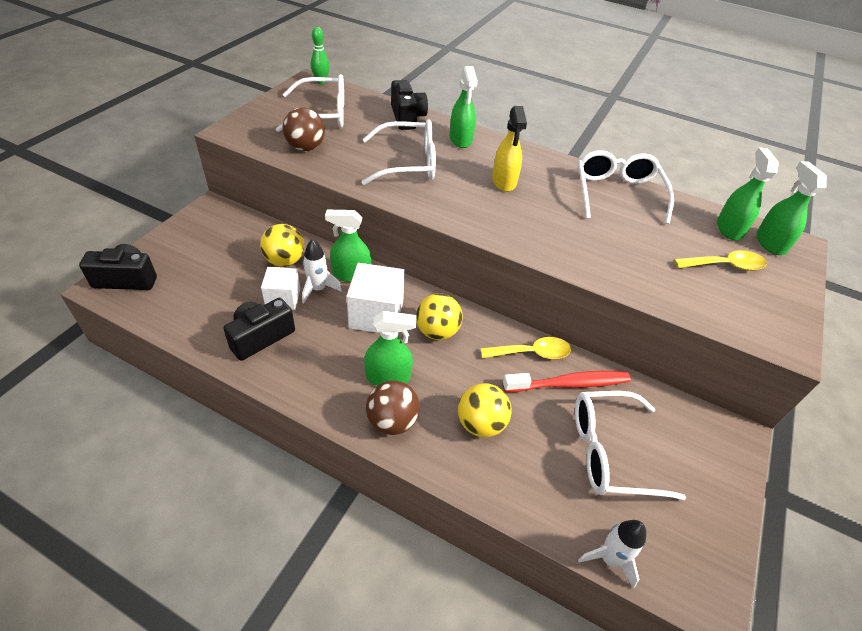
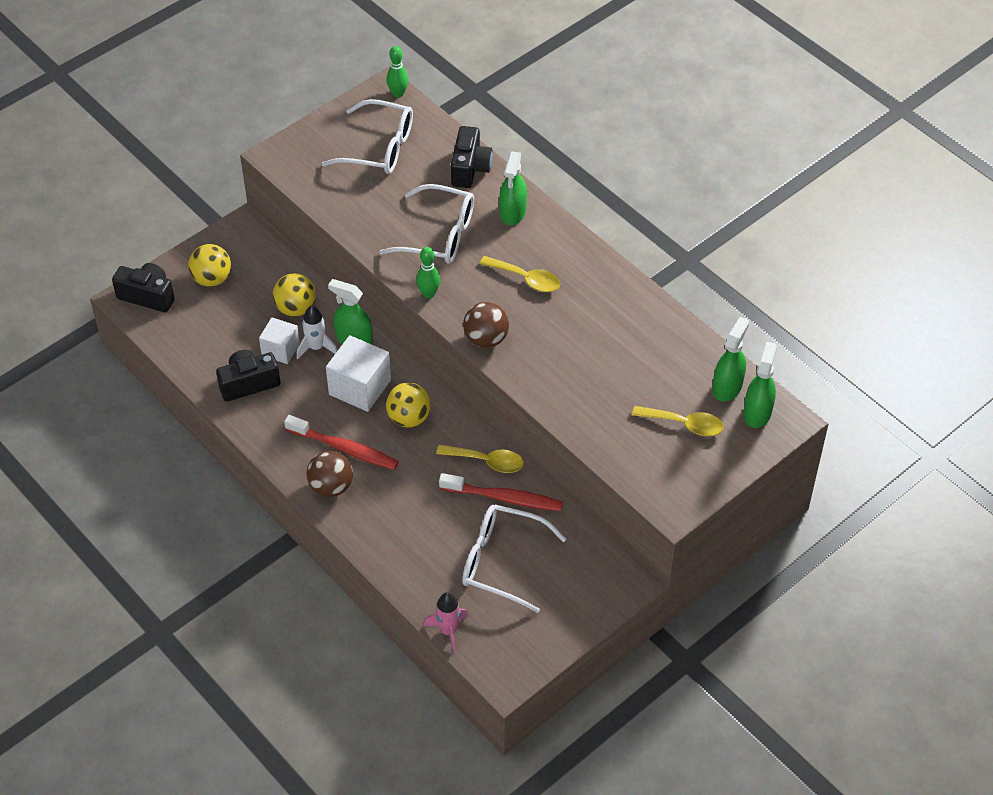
camera: 25 degrees right, 5 degrees up
(305, 147) = (343, 193): brown ball -> brown ball (486, 339)
(388, 377) = (344, 448): green spray bottle -> red toothbrush
(425, 207) = (428, 293): none -> green bowling pin
(480, 424) = (404, 509): yellow ball -> yellow ball (212, 279)
(504, 181) = (526, 279): yellow spray bottle -> yellow spoon
(609, 559) = (448, 631): white rocket -> pink rocket
(617, 194) = (638, 320): white glasses -> none

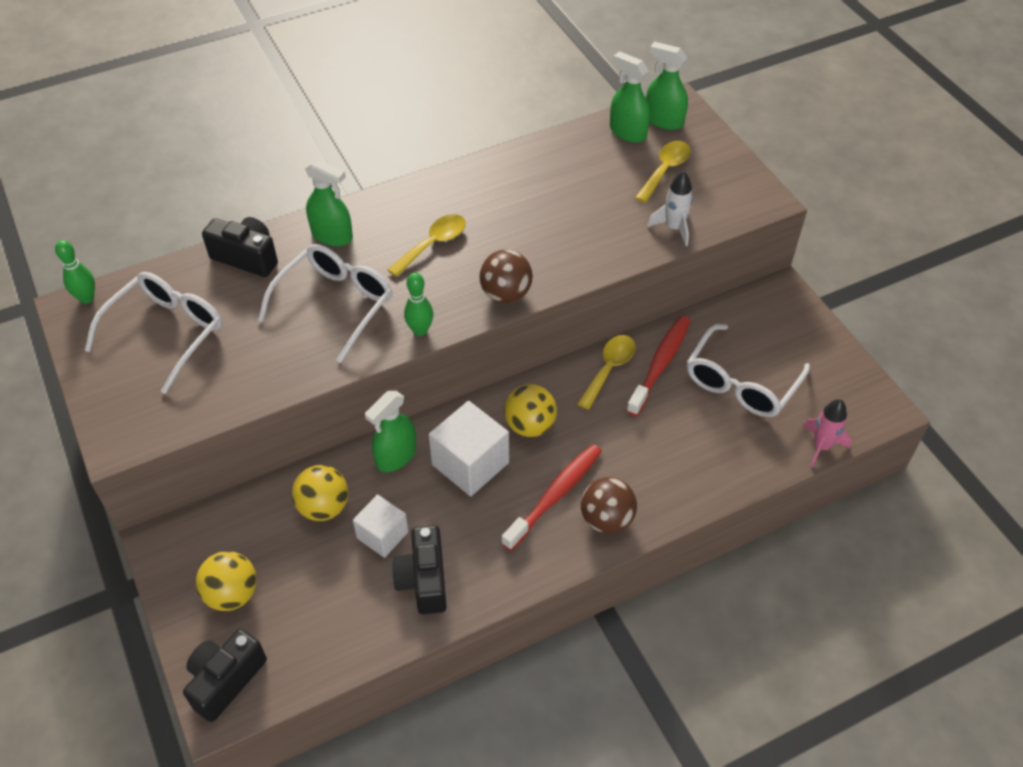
camera: 75 degrees left, 0 degrees up
(316, 347) = (394, 496): white rocket -> white rocket (674, 228)

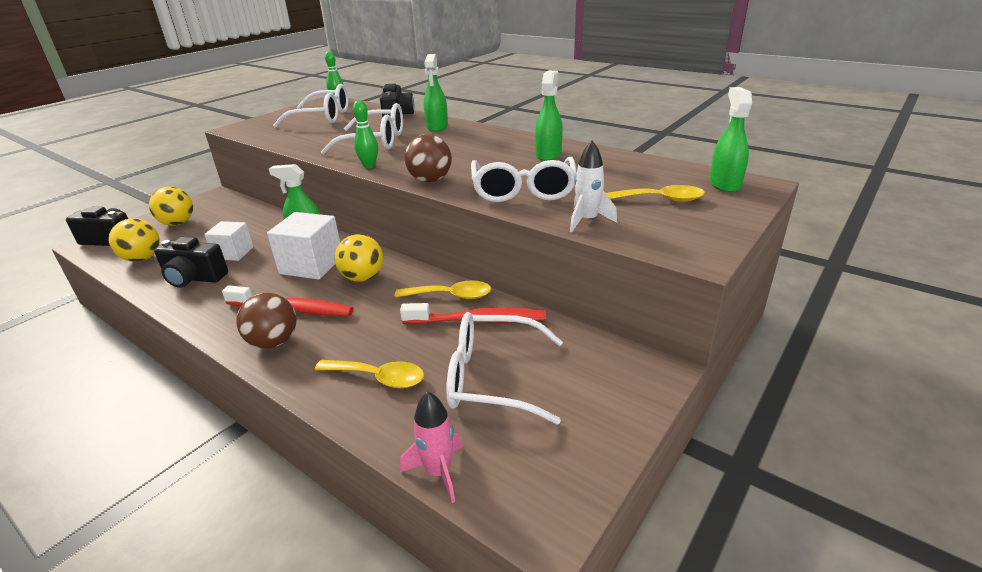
camera: 65 degrees right, 20 degrees down
(324, 507) = (253, 228): yellow ball -> yellow ball (142, 259)
(423, 580) = (194, 278): black camera -> black camera turned 135 degrees counterclockwise
(433, 244) = (459, 150): yellow spoon -> yellow spoon (378, 378)
(584, 239) = (523, 190): none -> white glasses
(627, 132) = (681, 175): green spray bottle -> green spray bottle (548, 154)

